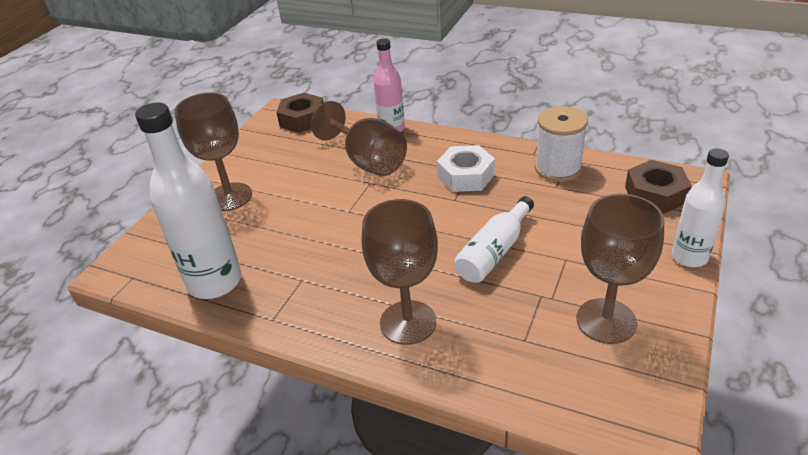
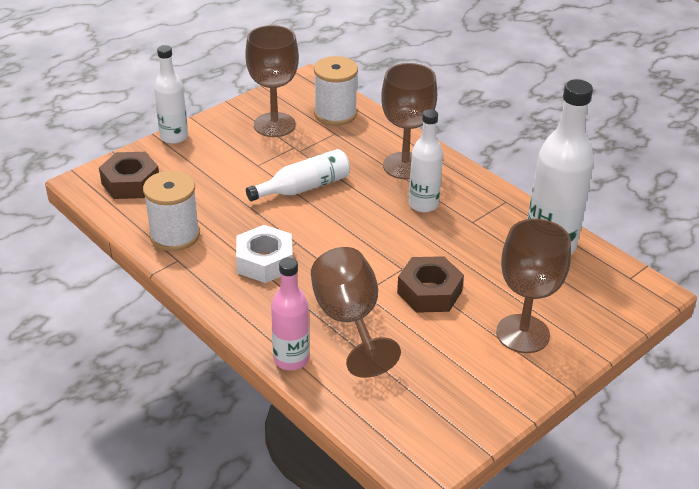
camera: 160 degrees left, 0 degrees up
(302, 119) = (395, 430): brown nut -> brown nut (429, 292)
(361, 279) = (423, 204): none -> white bottle
(552, 374) = (335, 114): none -> white spool

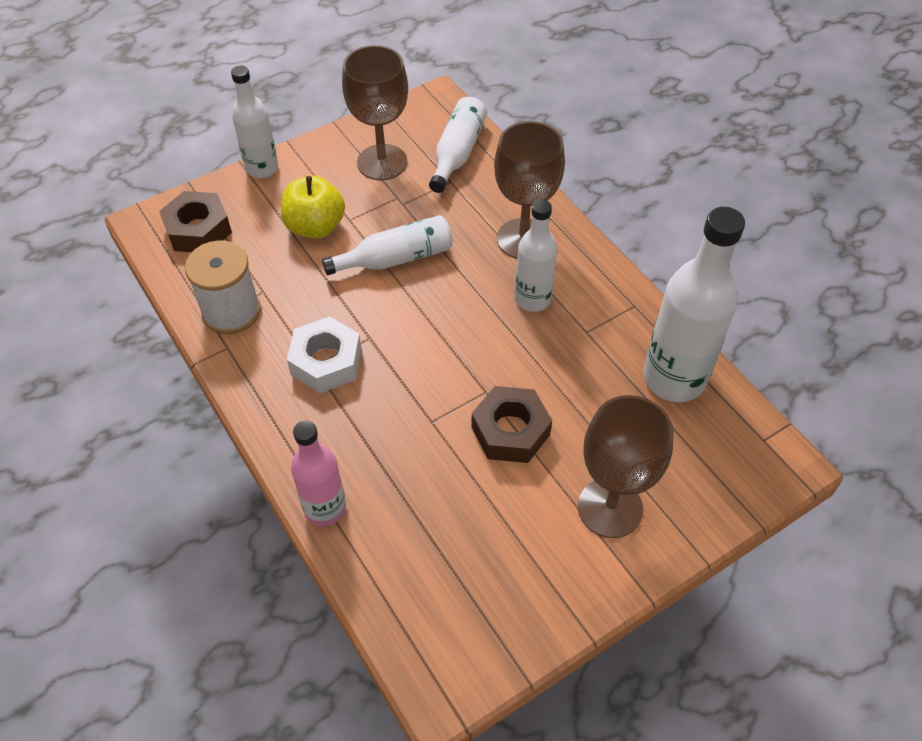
camera: 10 degrees right, 15 degrees up
(230, 172) = (315, 226): none -> yellow apple
(335, 114) = (457, 153): white spool -> white bottle
(349, 320) = (406, 461): brown goblet -> none

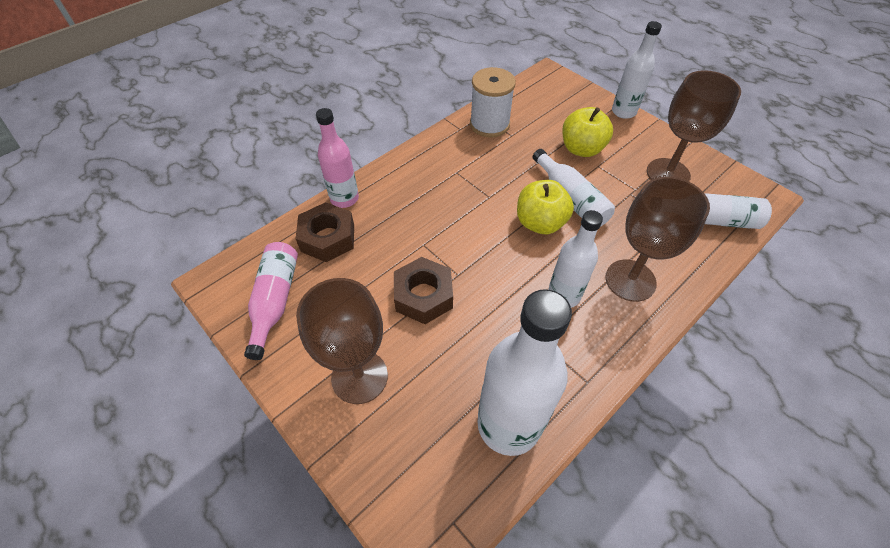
camera: 80 degrees right, 0 degrees up
(198, 230) = (552, 95): brown nut -> brown nut (328, 238)
(326, 361) = (461, 177): white nut -> none
(426, 296) = (540, 223): none -> yellow apple
(490, 602) = (275, 301): none -> pink bottle

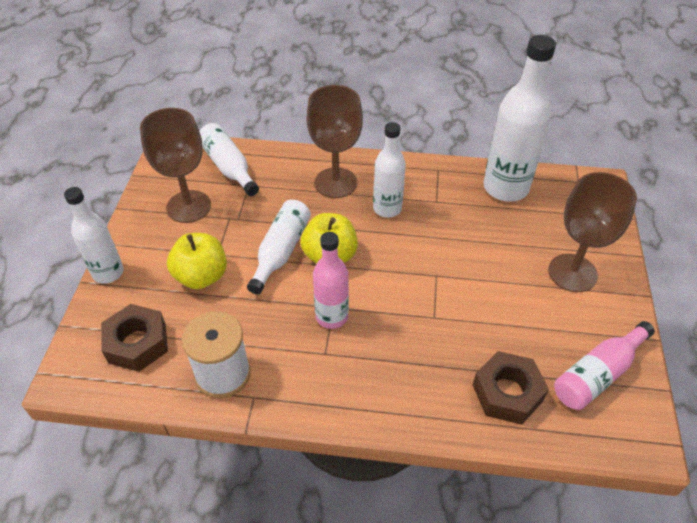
camera: 130 degrees left, 5 degrees down
(344, 199) = (454, 421): pink bottle -> pink bottle (332, 316)
(423, 296) = (477, 282): brown nut -> brown nut (137, 343)

